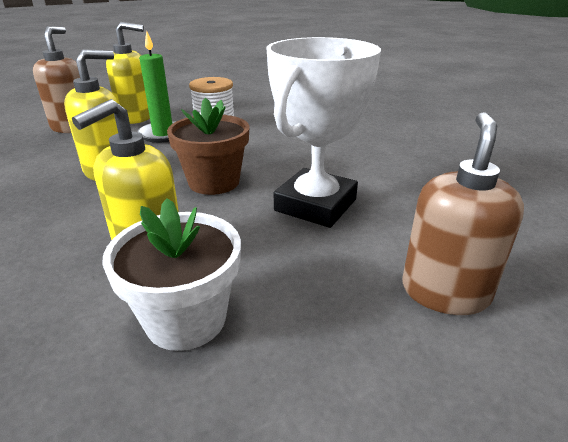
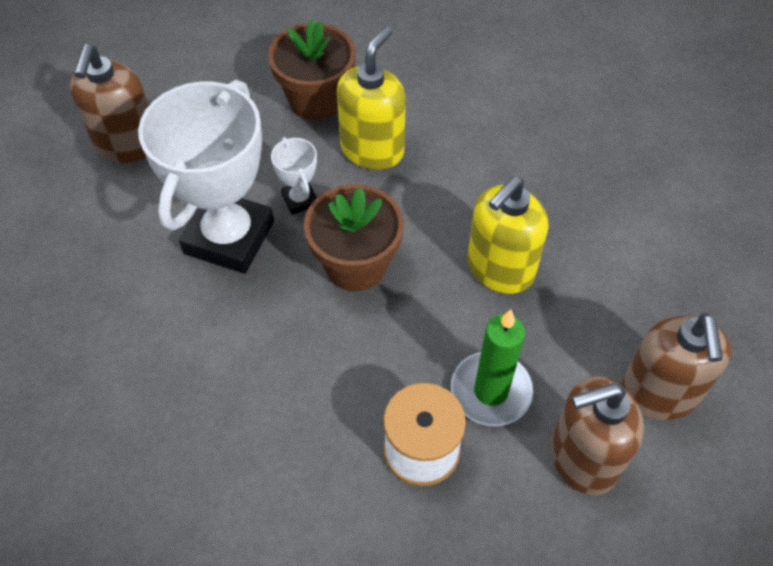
camera: 170 degrees right, 25 degrees up
(136, 117) = (582, 458): yellow soap dispenser -> brown soap dispenser
(186, 319) = (316, 99): white flower pot -> brown flower pot
(245, 222) = (300, 200): none -> white trophy

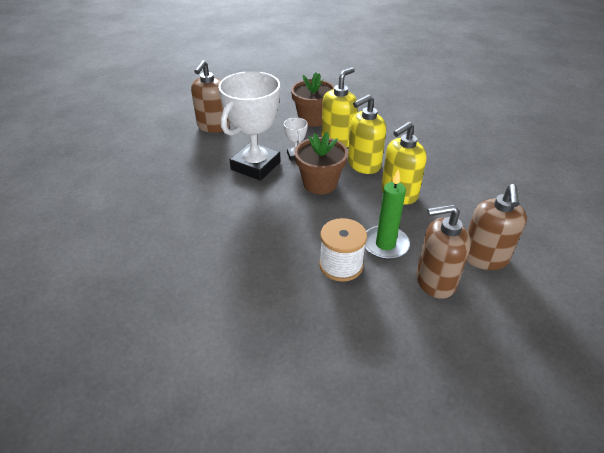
camera: 10 degrees right, 15 degrees down
(428, 206) = (363, 165): none -> yellow soap dispenser

